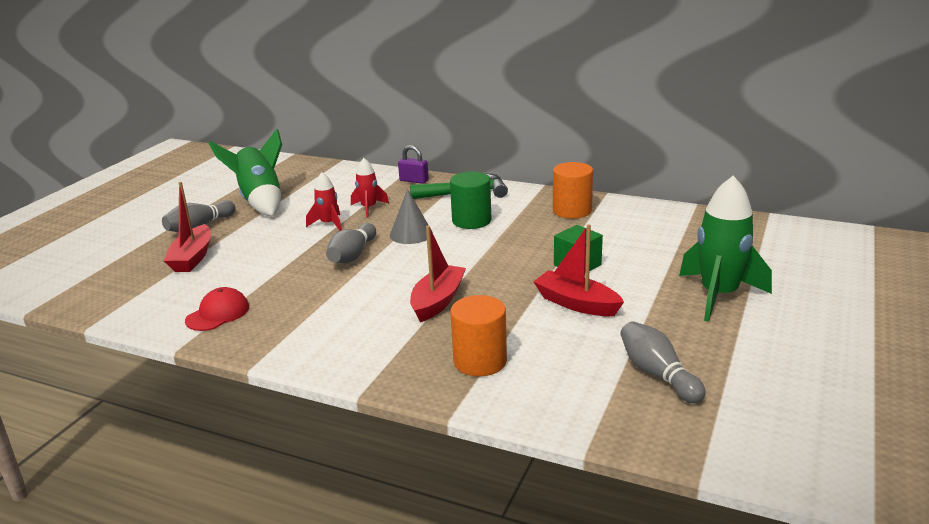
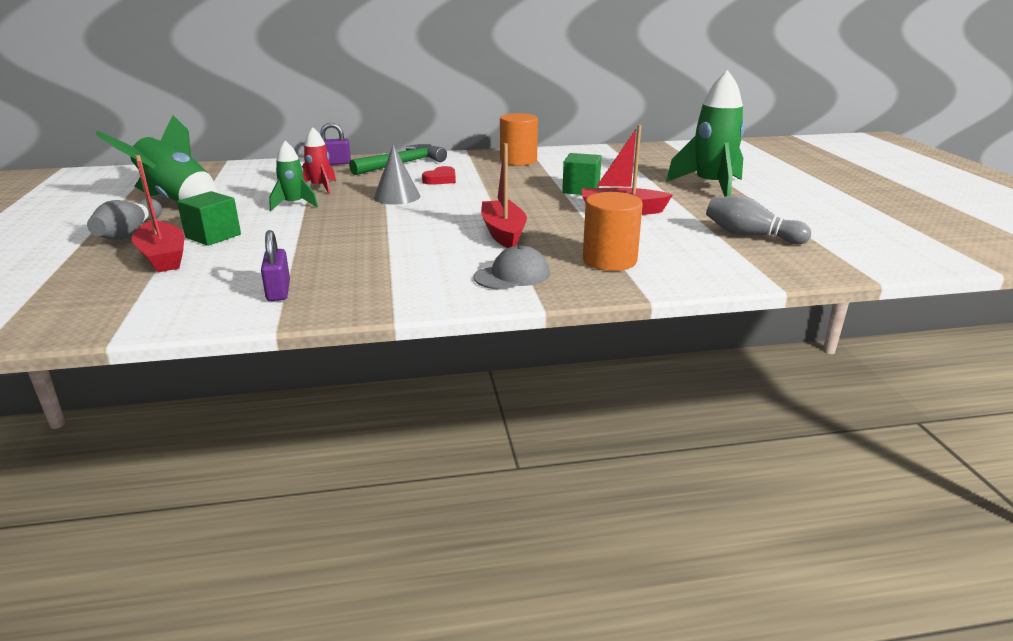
camera: 35 degrees left, 0 degrees up
(218, 314) = (278, 291): red cap -> purple padlock
(242, 245) = (213, 236): none -> green cube
(329, 224) = (294, 204): red rocket -> green rocket
(352, 255) = (361, 220): grey bowling pin -> none
(382, 351) = (512, 275): none -> grey cap
(471, 221) = (441, 179): green cylinder -> red heart

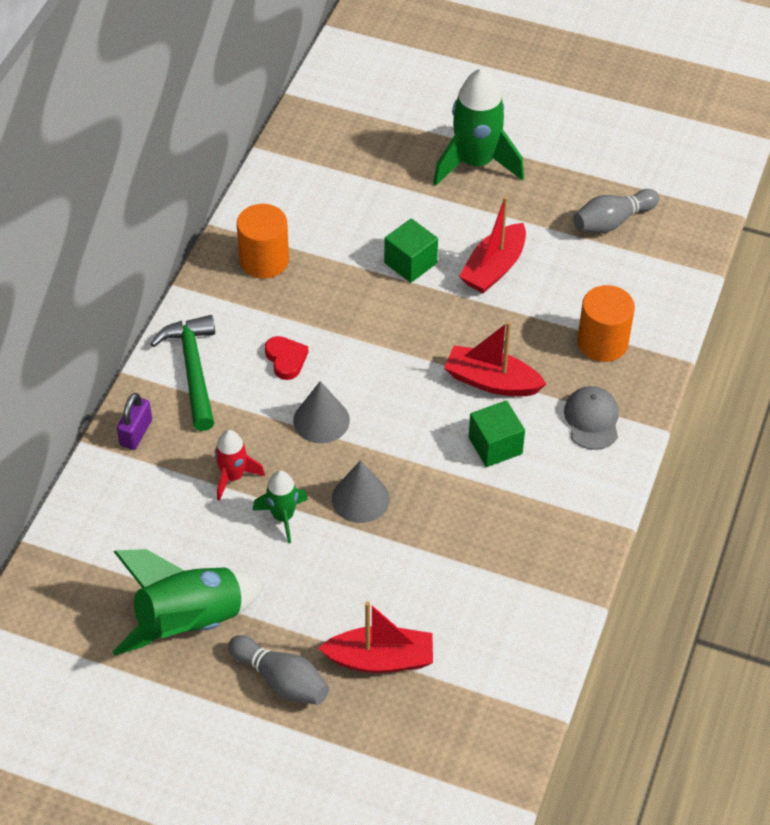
camera: 60 degrees left, 25 degrees up
(213, 236) = (343, 609): green cube -> green cube (495, 445)
(278, 291) = (525, 587): purple padlock -> none
(332, 220) = (360, 498): none -> grey cone

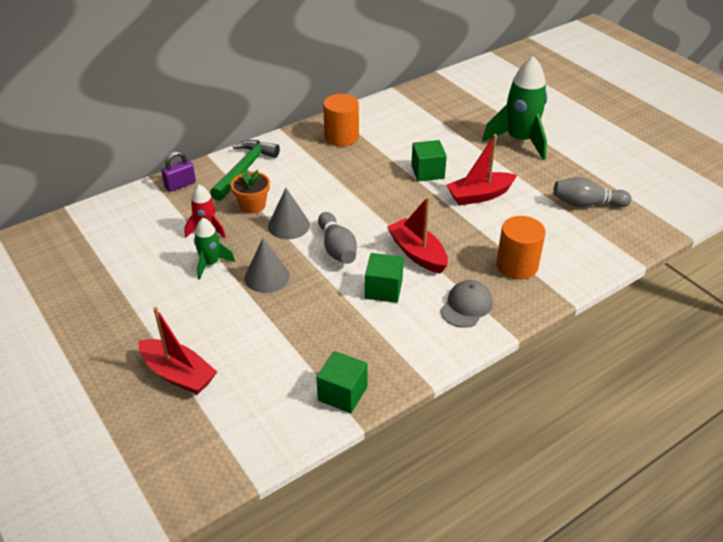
camera: 35 degrees right, 10 degrees down
(190, 622) = (96, 291): green rocket -> none
(253, 415) = (252, 205): none -> orange flower pot
(281, 680) = (107, 352): grey bowling pin -> grey bowling pin (337, 248)
(286, 359) = (301, 187): red heart -> none
(557, 584) = (342, 393): none -> green cube

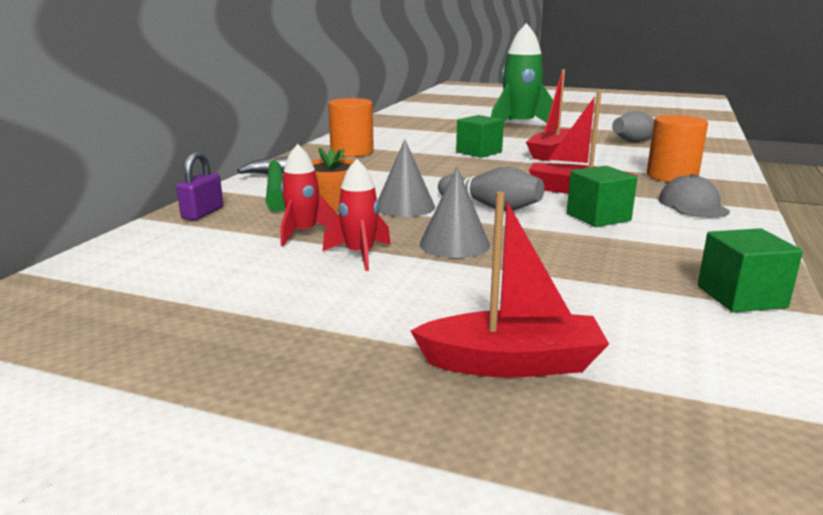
camera: 35 degrees left, 20 degrees down
(210, 263) = (359, 255): green rocket -> red rocket

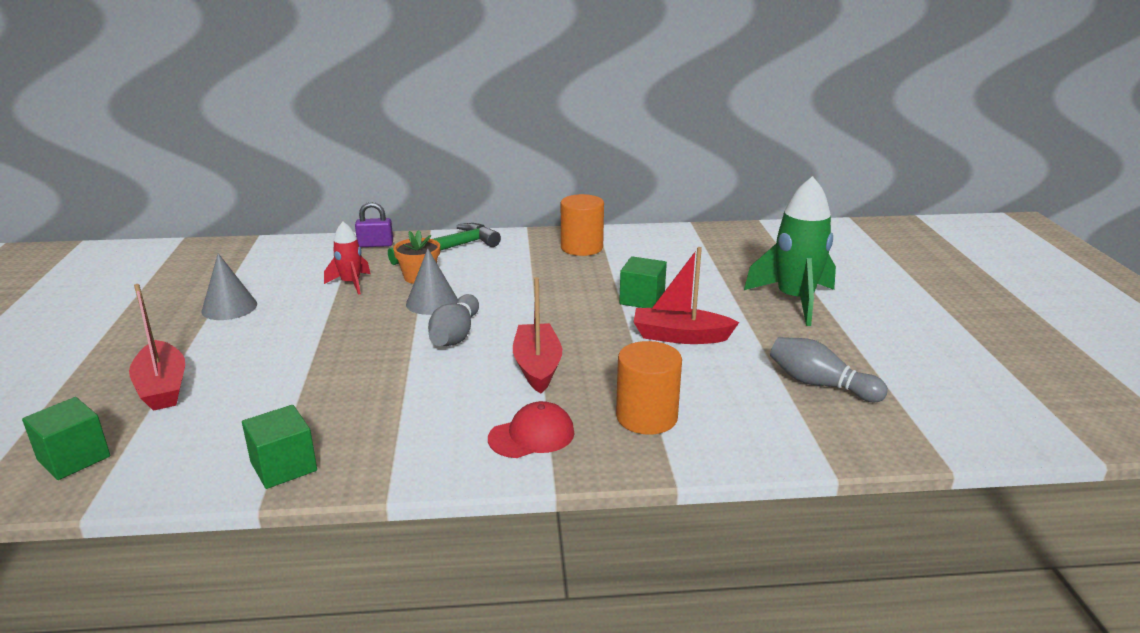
camera: 65 degrees right, 5 degrees up
(359, 255) = (317, 310): red rocket -> none
(454, 244) = (353, 337): grey cone -> grey cone (229, 307)
(598, 217) = (456, 387): green cube -> green cube (74, 458)
(693, 205) = (531, 435): grey cap -> red cap

